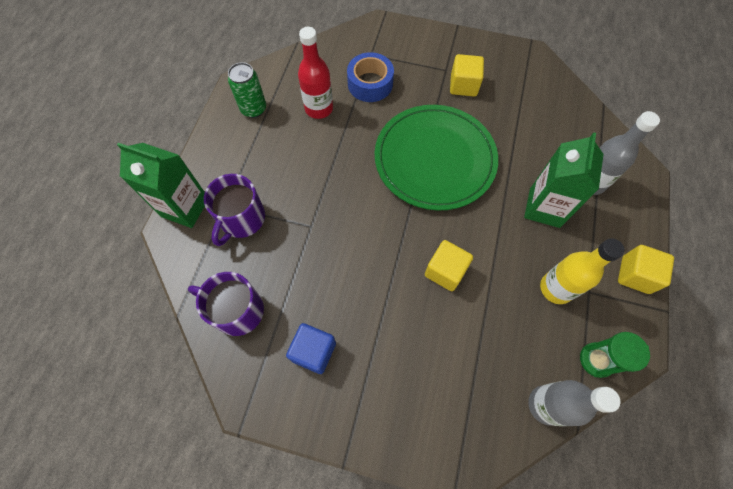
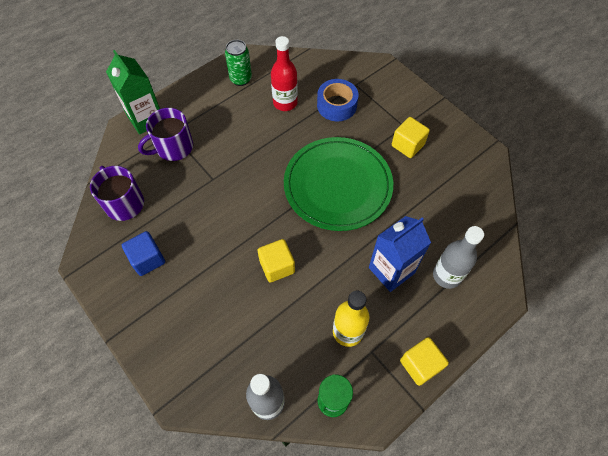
camera: 35 degrees right, 5 degrees down
(544, 208) = (391, 270): green carton -> blue carton

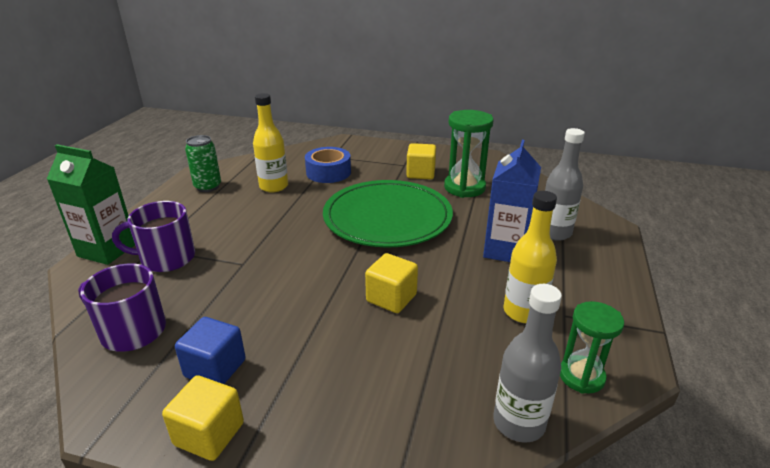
camera: 35 degrees left, 30 degrees down
(173, 147) = (166, 258): purple mug -> purple mug turned 60 degrees clockwise
(285, 103) = (274, 186): red bottle -> yellow bottle
(420, 365) = (616, 301): yellow cube -> yellow cube (209, 434)
(427, 183) = (464, 188): none -> green hourglass

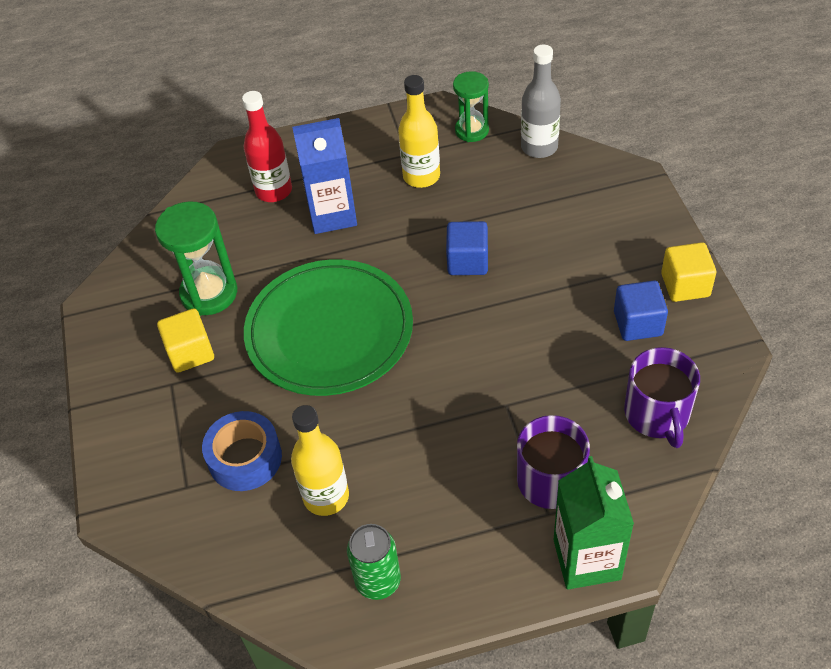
camera: 115 degrees left, 20 degrees up
(391, 298) = (467, 261): yellow cube -> blue cube
(554, 233) = (274, 191): grey bottle -> red bottle

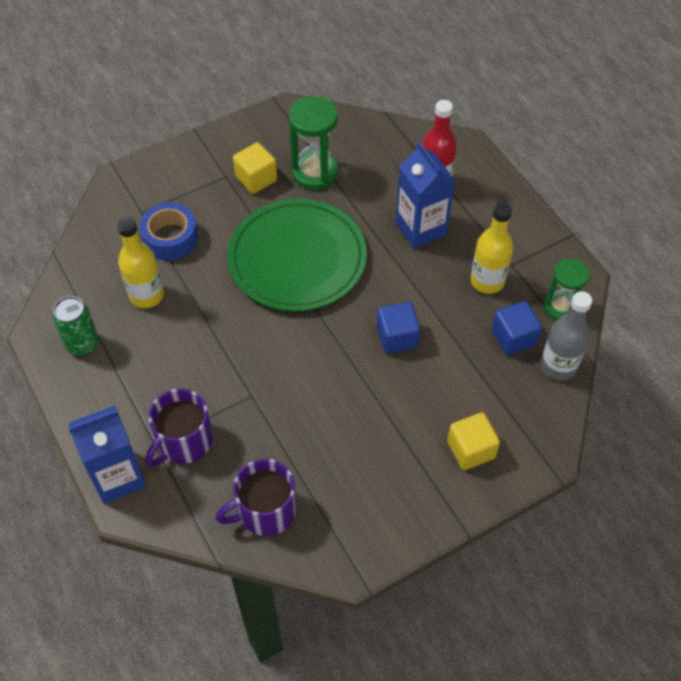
camera: 70 degrees right, 5 degrees up
(587, 559) = (118, 477): green carton -> blue carton
(638, 323) = (361, 482): blue cube -> blue cube (513, 338)
(685, 285) = (418, 516): yellow cube -> yellow cube (471, 450)

